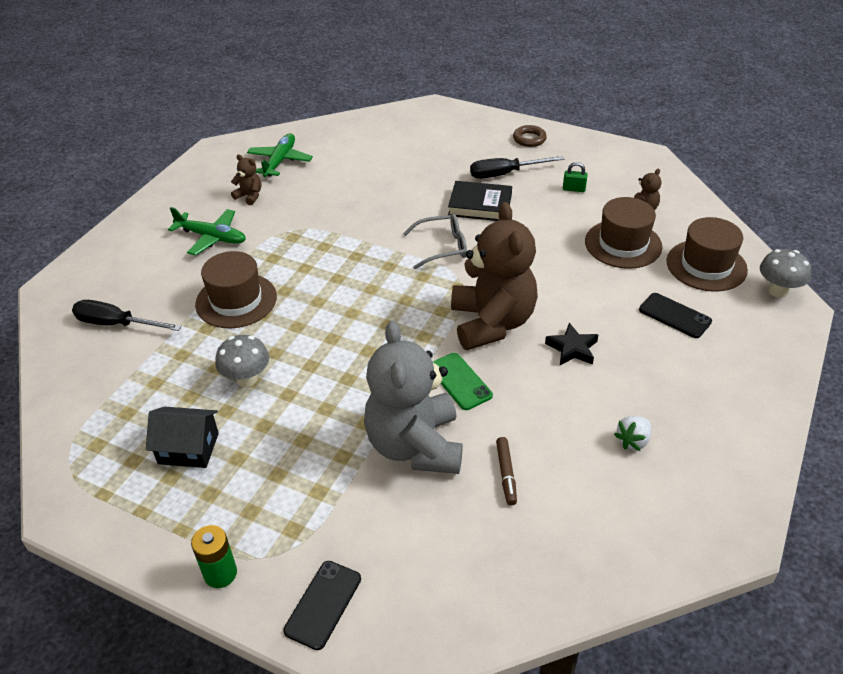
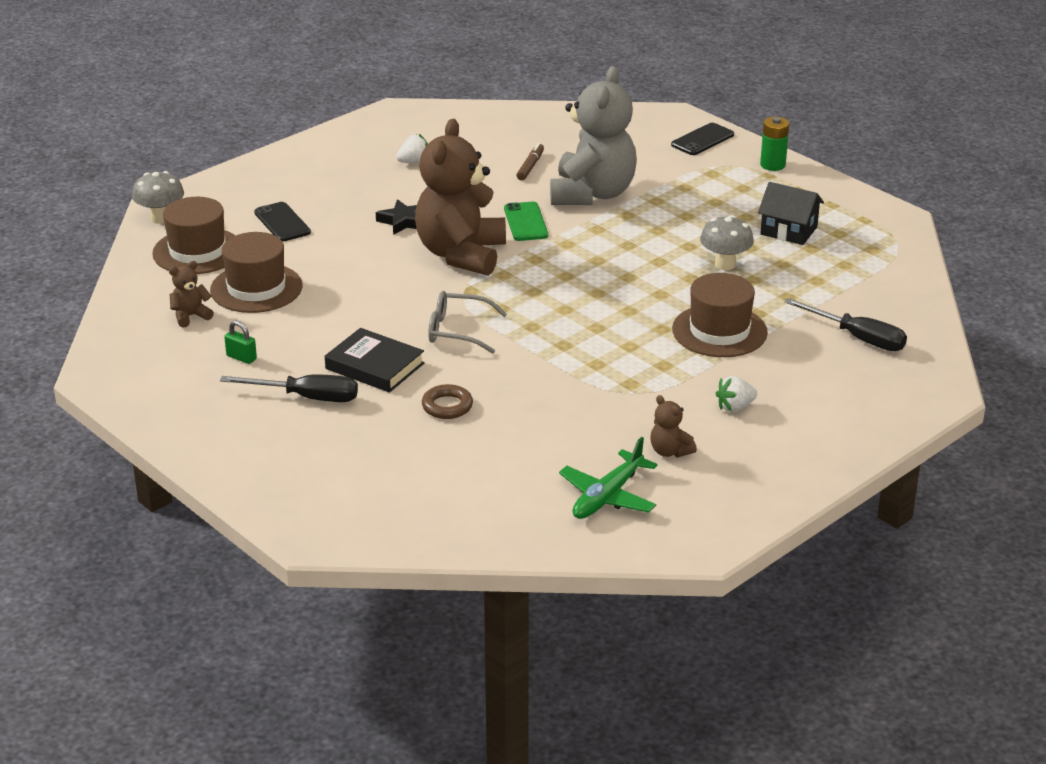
camera: 160 degrees left, 10 degrees down
(211, 237) = (735, 407): green plane -> white strawberry
(529, 139) = (223, 439): brown ring -> brown ring (447, 406)

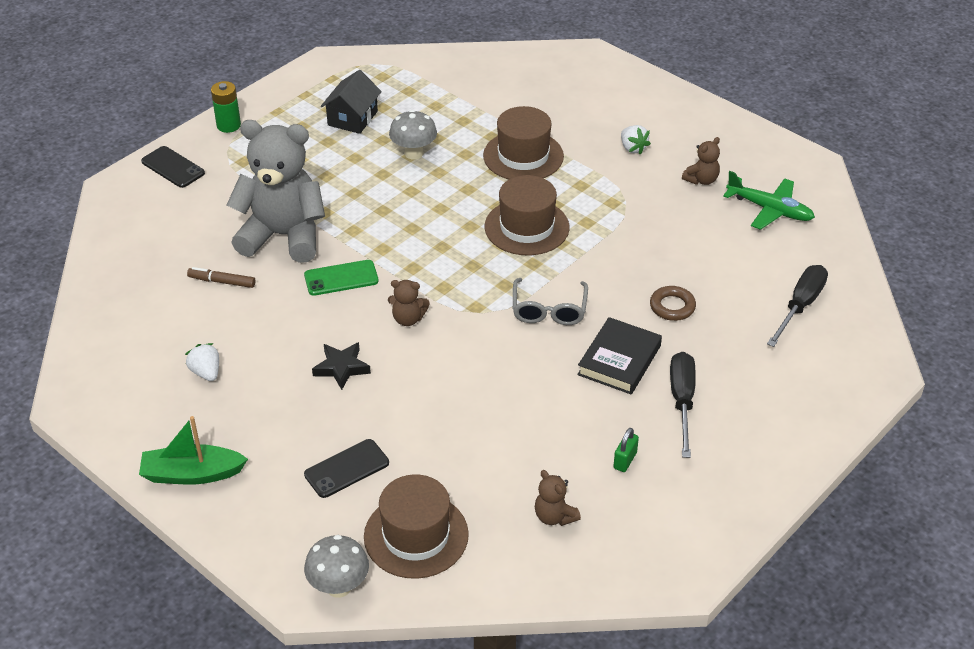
camera: 95 degrees left, 10 degrees up
(256, 288) = (490, 469): brown hat -> brown hat (526, 227)
(300, 159) = (192, 474): none -> green boat
(461, 254) = (408, 319): brown teddy bear -> brown teddy bear, size x0.41
(858, 338) = (521, 88): black screwdriver -> black screwdriver (800, 306)

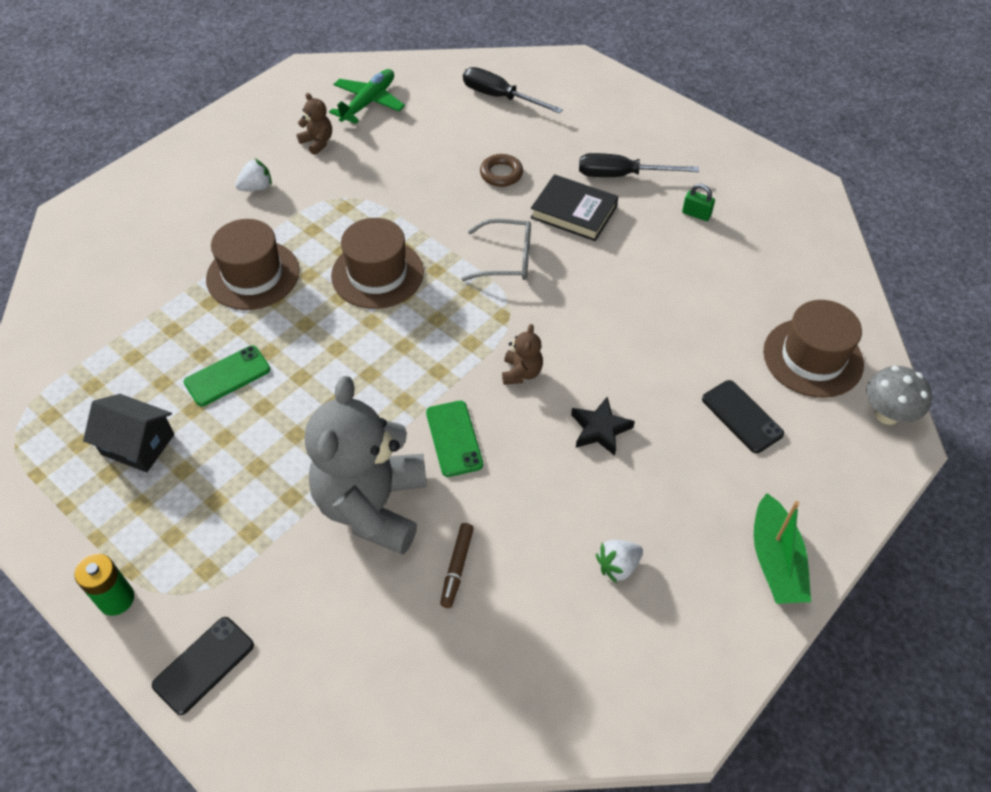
camera: 90 degrees left, 10 degrees up
(414, 153) = (227, 376): grey mushroom -> green phone
(554, 516) = (768, 261): brown teddy bear -> none

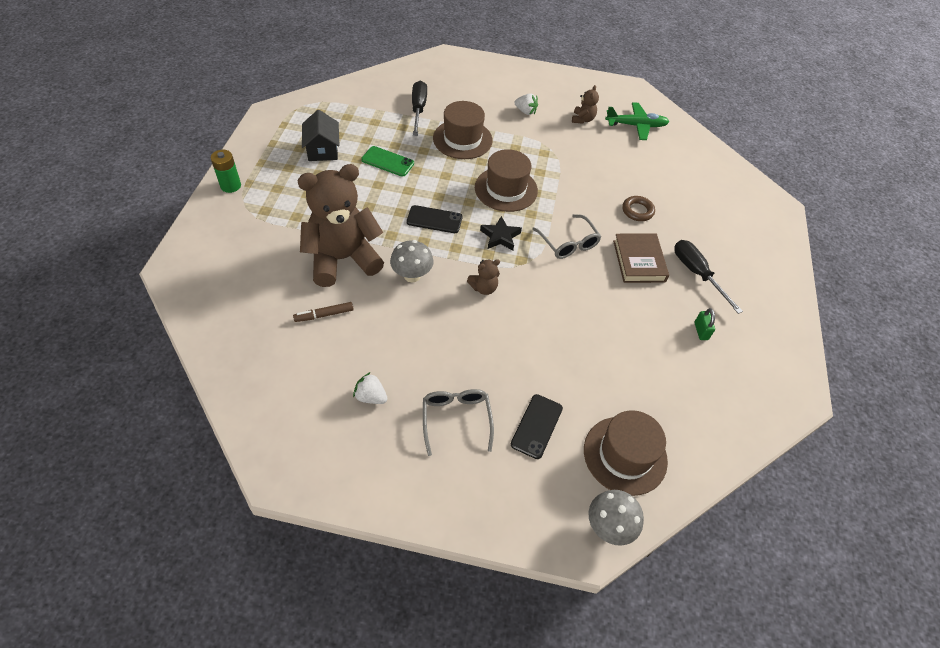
camera: 55 degrees right, 0 degrees up
(204, 665) = (210, 235): black phone -> black phone (434, 220)
(372, 505) = (343, 259): grey teddy bear -> brown teddy bear
(454, 438) = (412, 275): green phone -> grey mushroom
(500, 97) = (704, 182): black screwdriver -> black screwdriver (418, 109)
(574, 212) = (639, 261): black book -> brown book
(600, 429) = (468, 346): black star -> black star (500, 236)
(695, 489) = (456, 419): none -> grey glasses
(775, 560) = (428, 490): green boat -> none

